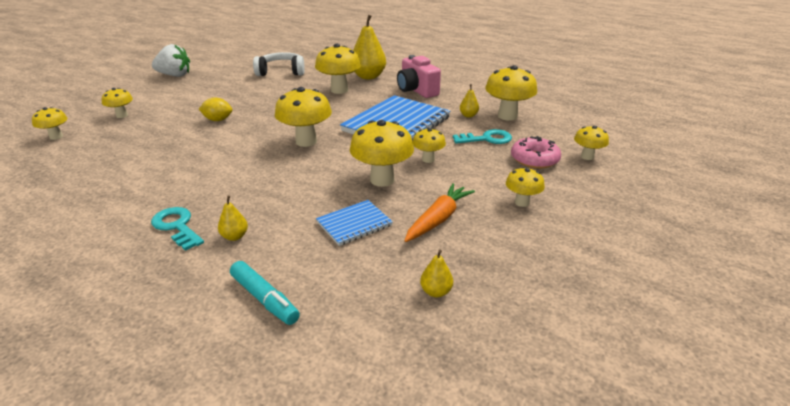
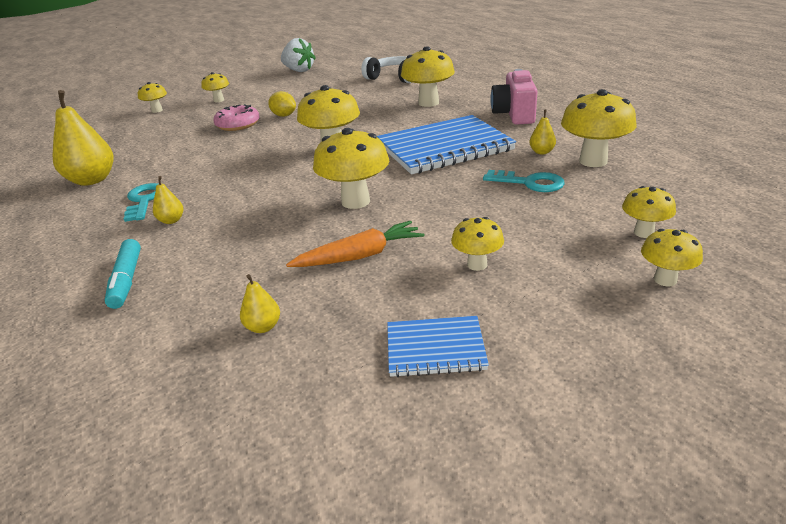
camera: 35 degrees right, 0 degrees up
(354, 224) = (276, 237): blue notebook -> blue notebook (435, 348)
(368, 76) = (478, 92): yellow pear -> yellow pear (92, 180)
(428, 159) = (430, 191): yellow mushroom -> yellow mushroom (665, 280)
(534, 159) = (561, 219): pink donut -> pink donut (238, 125)

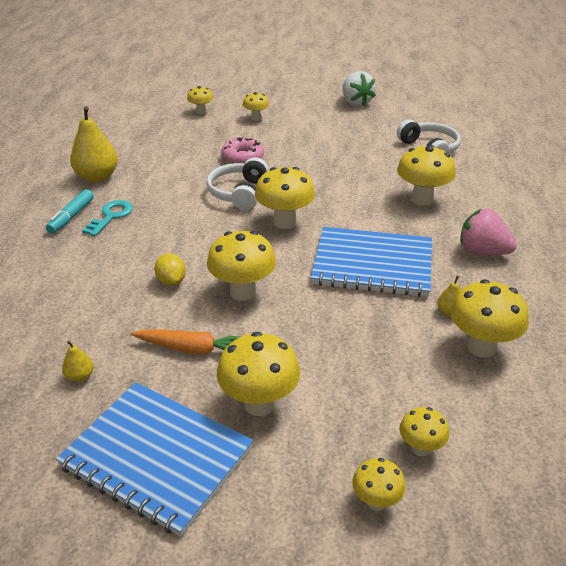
camera: 30 degrees right, 5 degrees up
(126, 280) = (42, 290): turquoise marker -> turquoise marker (71, 217)
(171, 221) = (110, 247): yellow pear -> none
(264, 145) = (239, 193): none -> white headphones
(284, 115) = (287, 161): yellow lemon -> yellow lemon (171, 281)
(435, 348) = (157, 457): blue notebook -> blue notebook, size x2.04
(477, 265) = (259, 404): yellow mushroom -> yellow mushroom, size x1.78
(514, 114) = (482, 251): pink camera -> pink strawberry
(529, 183) = (395, 343): turquoise key -> none

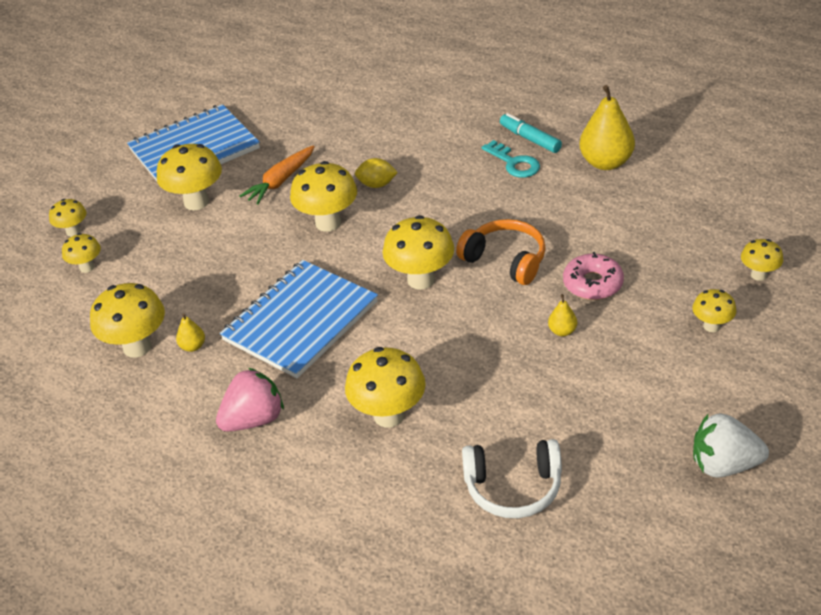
camera: 120 degrees right, 5 degrees up
(80, 376) = (297, 126): yellow pear -> yellow pear (562, 331)
(239, 193) = (505, 260): white headphones -> orange headphones

